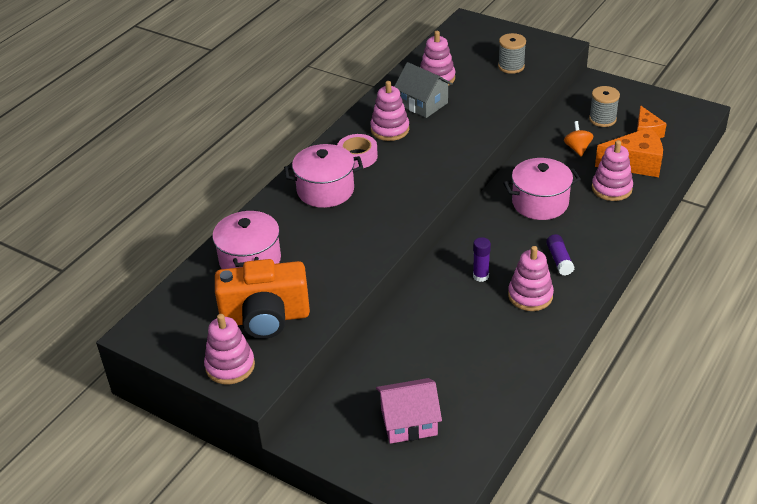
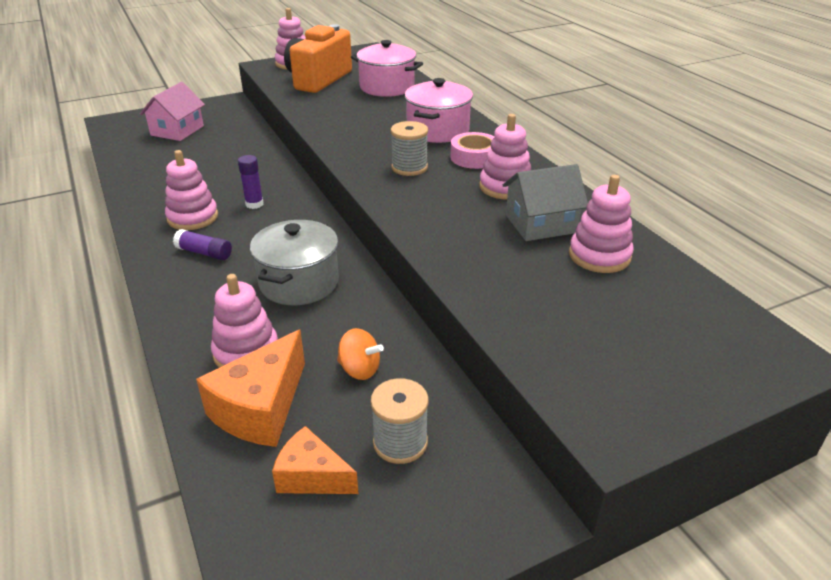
camera: 120 degrees right, 5 degrees down
(511, 66) = (580, 336): grey spool -> grey spool (409, 168)
(540, 203) = (299, 282): pink pot -> grey pot

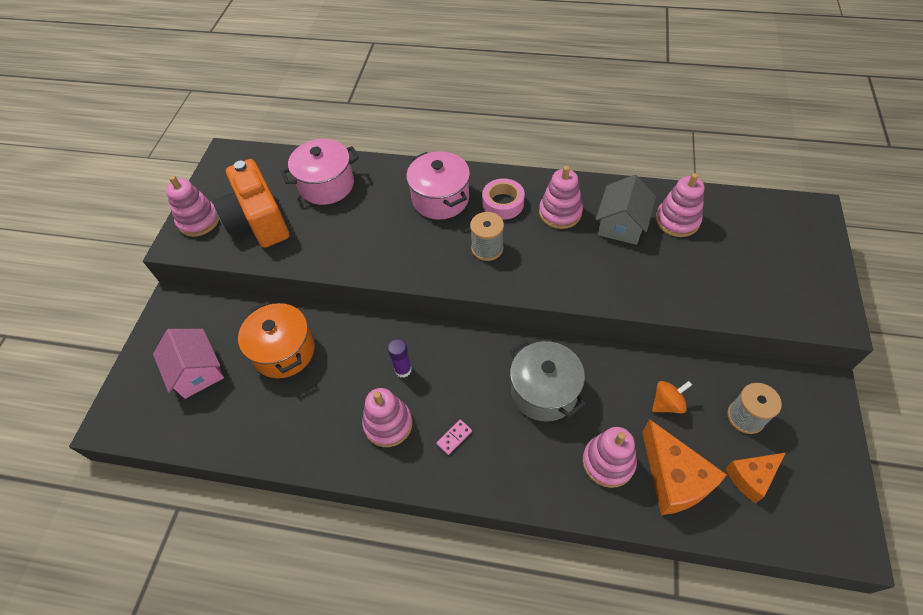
camera: 50 degrees left, 20 degrees up
(204, 253) = (454, 437): purple glue stick -> pink domino
(225, 152) = (284, 351): none -> orange pot

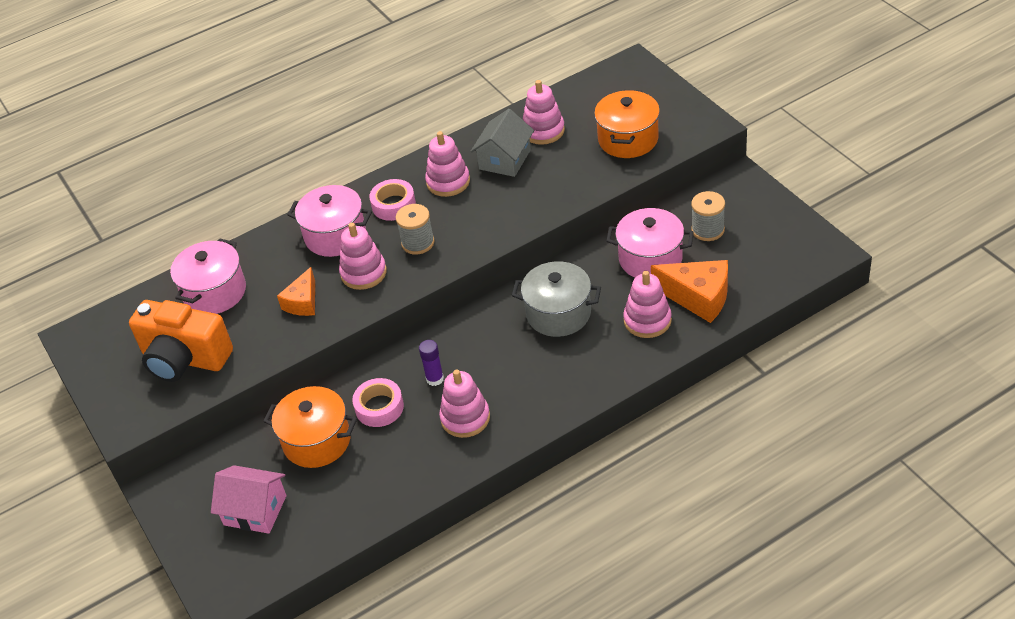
camera: 40 degrees left, 10 degrees down
(199, 221) = (122, 398): pink stacking toy -> pink stacking toy (363, 273)
(346, 360) = (379, 407): none -> pink tape
(454, 437) = (525, 388): pink domino -> none
(621, 224) = (504, 159): grey house -> grey house turned 45 degrees clockwise
(667, 403) = (650, 259): orange spinning top -> pink pot
(743, 280) = (628, 139): none -> orange pot
(751, 477) = (743, 261): orange cheese -> orange cheese (303, 302)

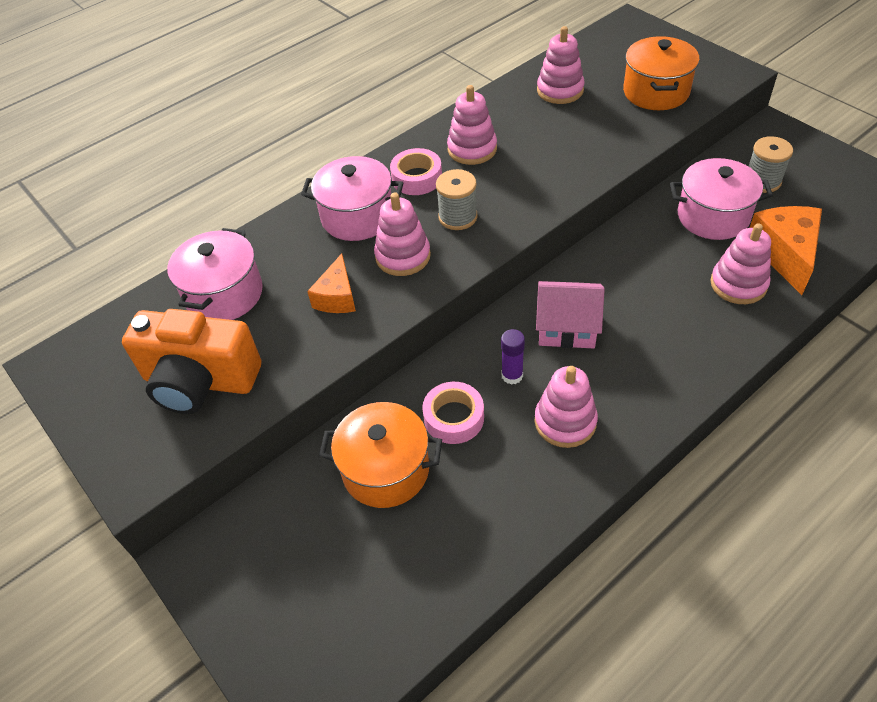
camera: 10 degrees left, 5 degrees up
(255, 510) = (325, 576): pink house -> pink house (567, 327)
(504, 159) = (528, 122): grey house -> none
(558, 313) = (632, 285): grey pot -> none
(698, 297) = (785, 254): orange cheese -> orange cheese turned 105 degrees counterclockwise

